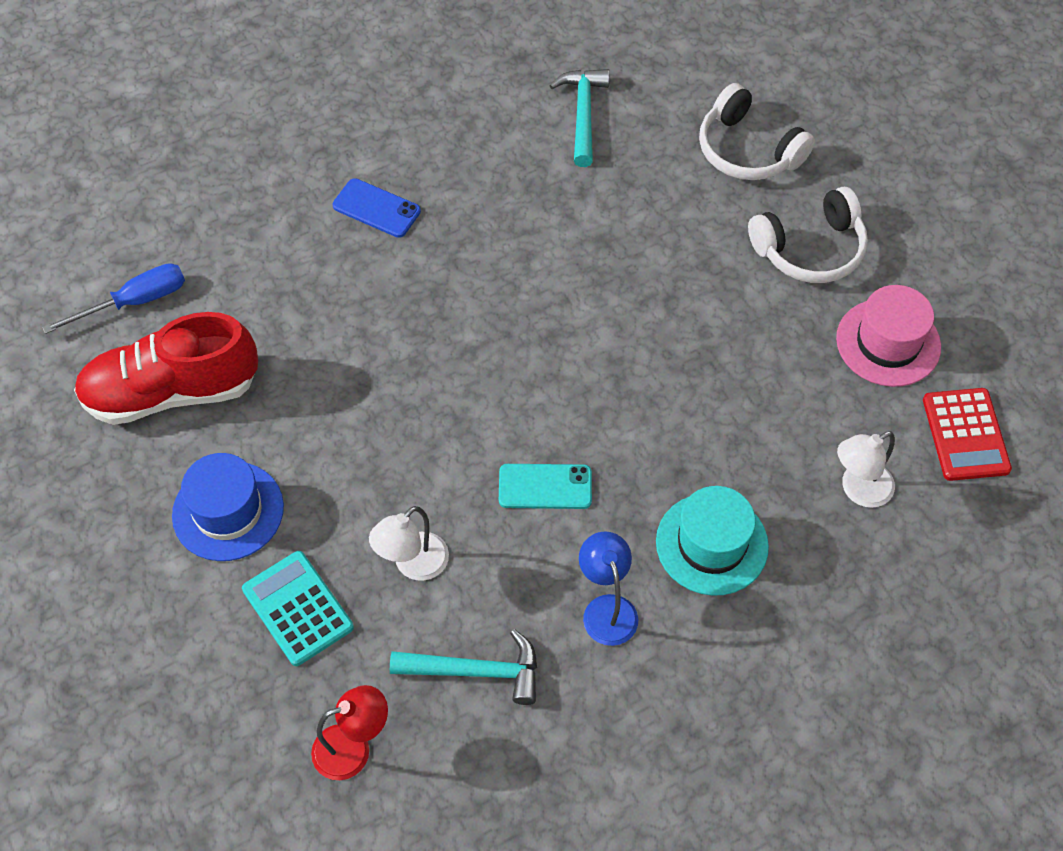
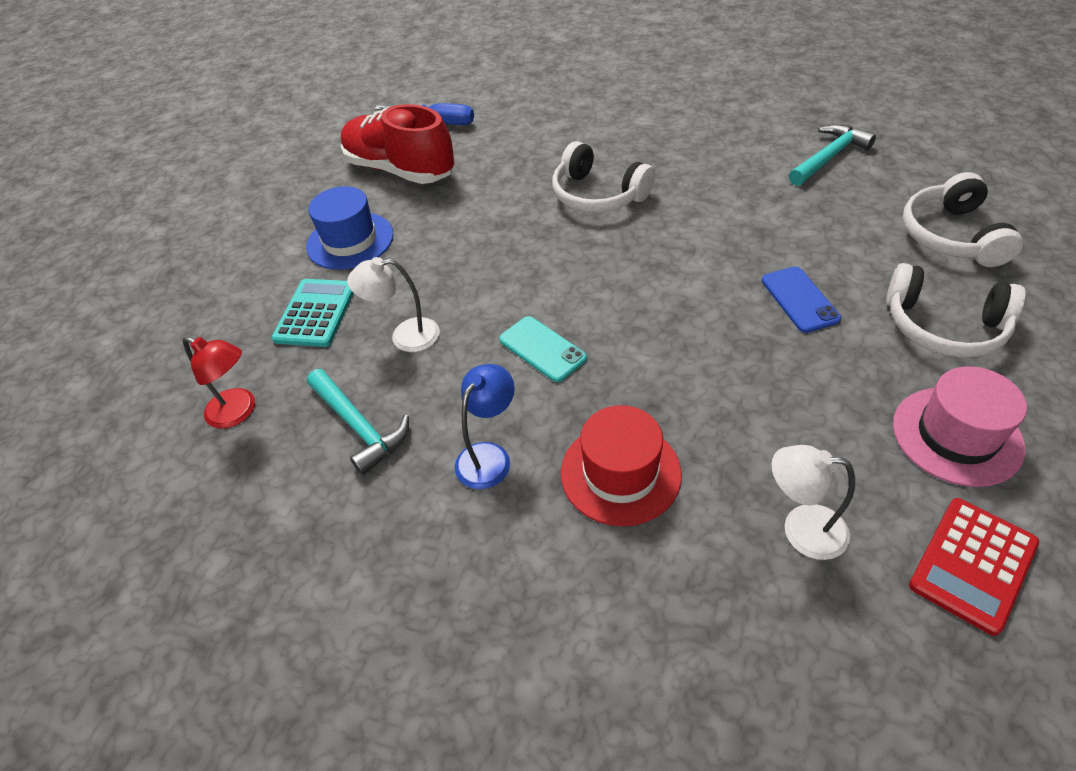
camera: 50 degrees right, 10 degrees down
(376, 208) = (623, 143): blue phone -> blue phone (799, 299)
(419, 291) = (598, 195): none -> white headphones
(712, 544) = (620, 473): turquoise hat -> red hat

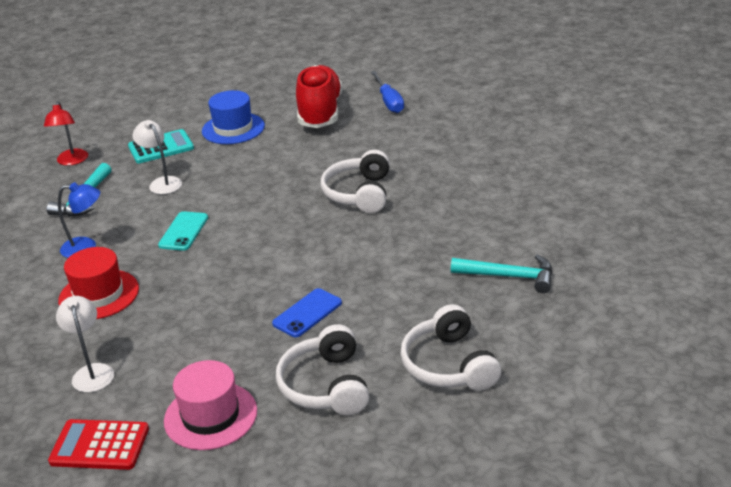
camera: 55 degrees right, 15 degrees down
(951, 236) = (448, 365): white headphones -> white headphones turned 75 degrees counterclockwise

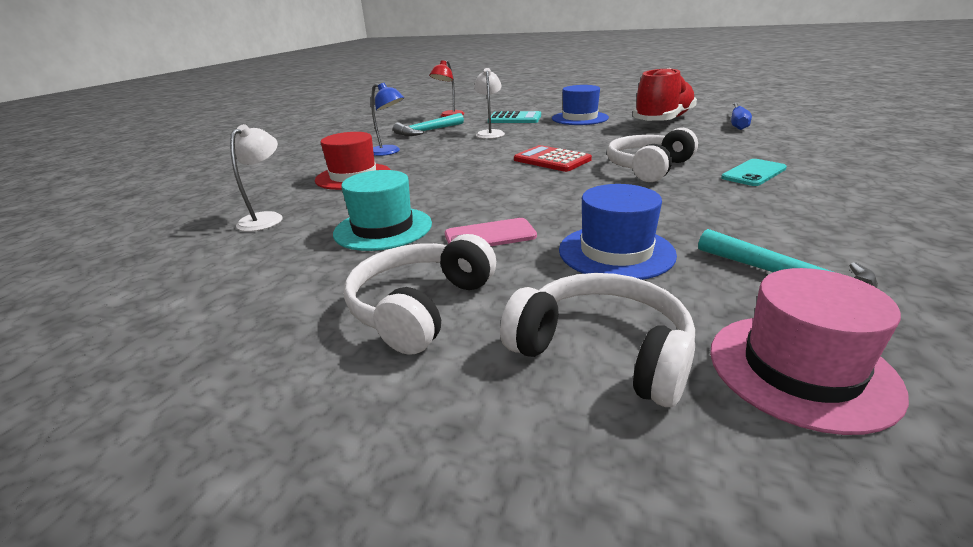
camera: 35 degrees right, 5 degrees down
(99, 445) = (173, 271): red calculator -> red calculator (552, 160)
(183, 231) = (466, 158): turquoise phone -> turquoise phone (753, 173)
(210, 416) = (281, 286): pink hat -> pink hat (801, 369)
(216, 339) = (383, 228): none -> turquoise hat
(307, 313) = (490, 235): blue phone -> pink phone
(403, 294) = (616, 252): none -> blue hat
(448, 365) = (602, 351): white headphones -> white headphones turned 105 degrees clockwise

